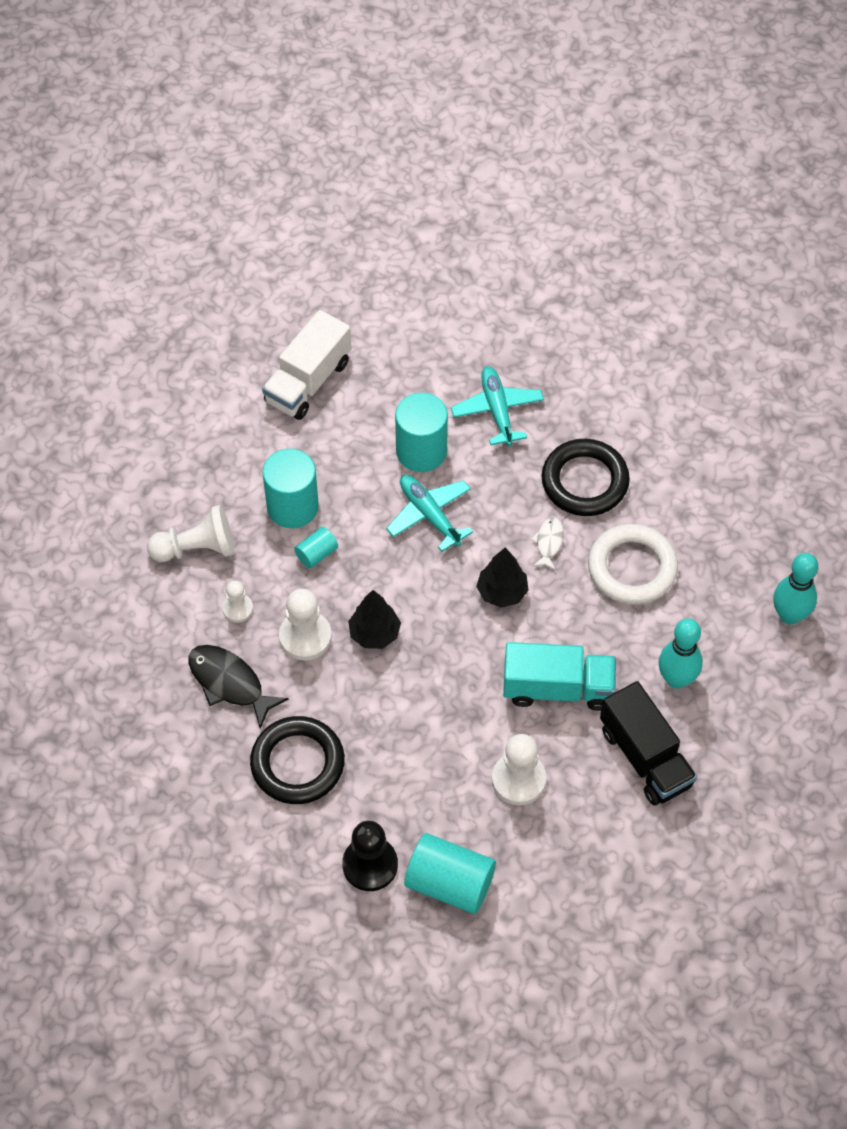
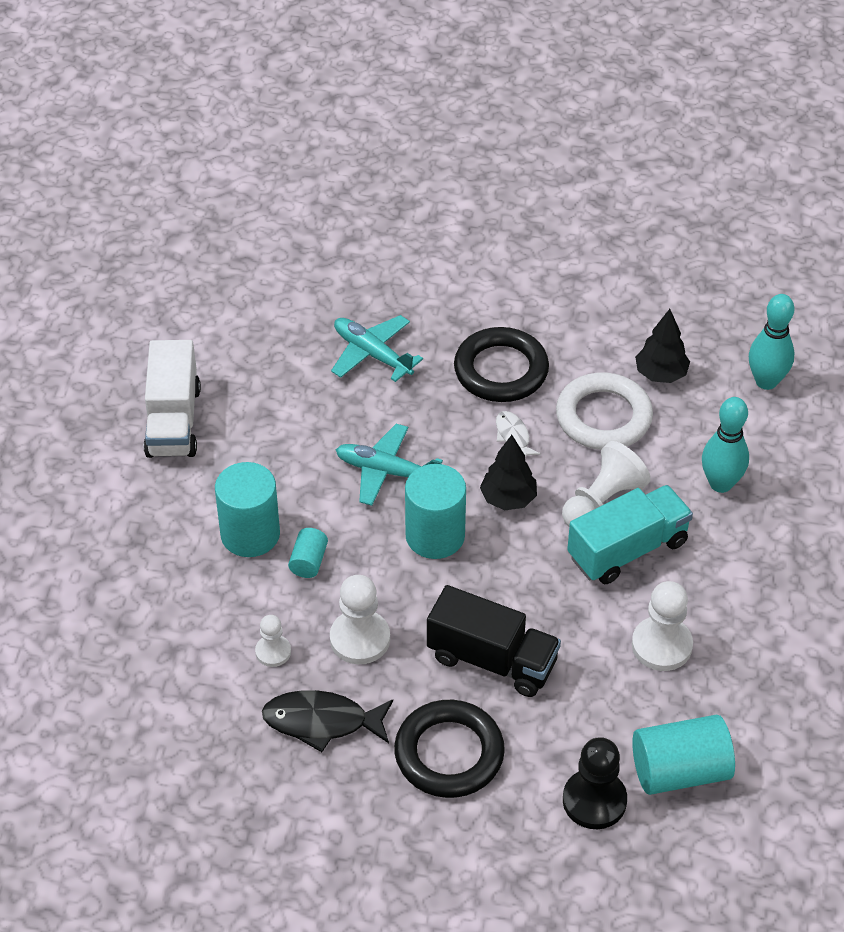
camera: 35 degrees left, 10 degrees down
(196, 548) = (186, 622): white pawn -> white pawn (602, 501)
(374, 633) = (423, 599): black tree -> black tree (660, 374)
(421, 451) = (332, 423): turquoise cylinder -> turquoise cylinder (435, 536)
(645, 757) = (752, 562): black truck -> black truck (492, 660)

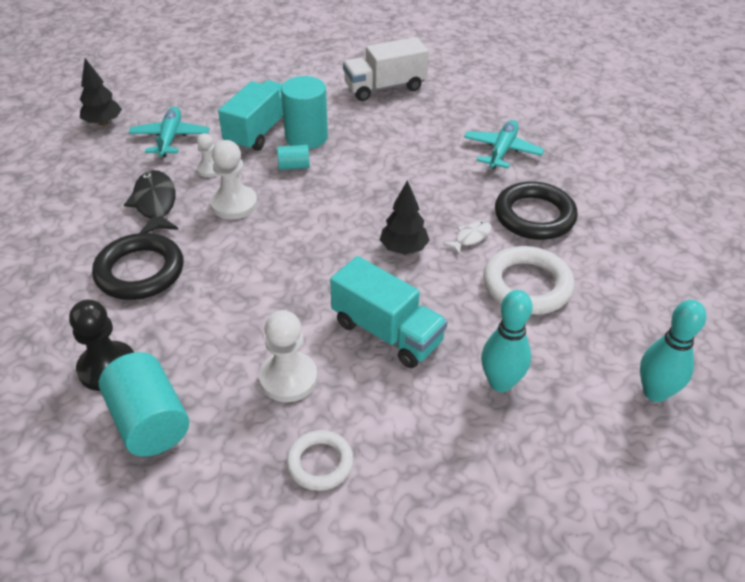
camera: 70 degrees right, 5 degrees down
(210, 580) = (260, 131): none -> turquoise truck
(386, 471) = (395, 182): turquoise plane -> turquoise plane (170, 138)
(435, 536) = (346, 219): turquoise cylinder -> none
(492, 660) = (237, 275): black truck -> none
(602, 501) = (432, 305): white pawn -> none
(660, 374) = (603, 312): black tree -> black tree (103, 123)
(769, 644) = (320, 463): none -> white ring

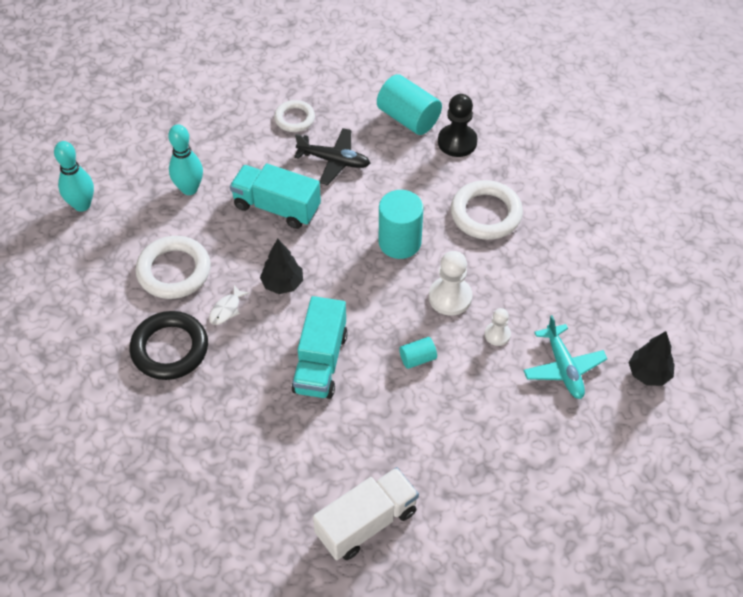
camera: 165 degrees right, 10 degrees up
(140, 271) = (486, 214): black ring -> white ring
(155, 203) = (520, 281): black fish -> none
(260, 131) = (477, 403): turquoise truck -> turquoise truck (320, 362)
(288, 378) = (334, 161): white pawn -> black plane
(306, 137) = (423, 405): turquoise cylinder -> turquoise cylinder (399, 242)
(502, 151) = (208, 436): turquoise plane -> none

